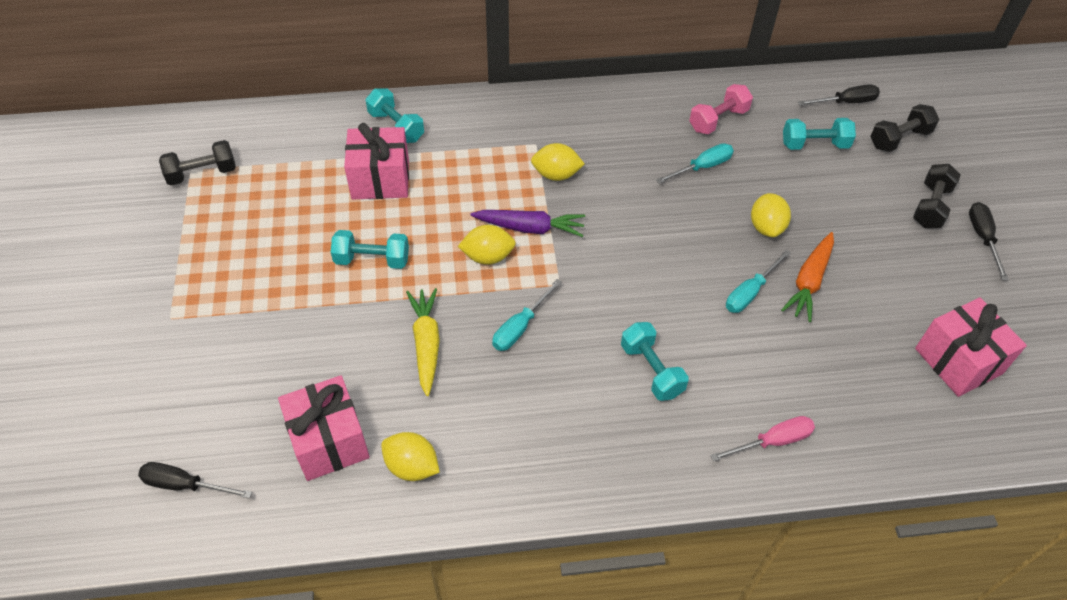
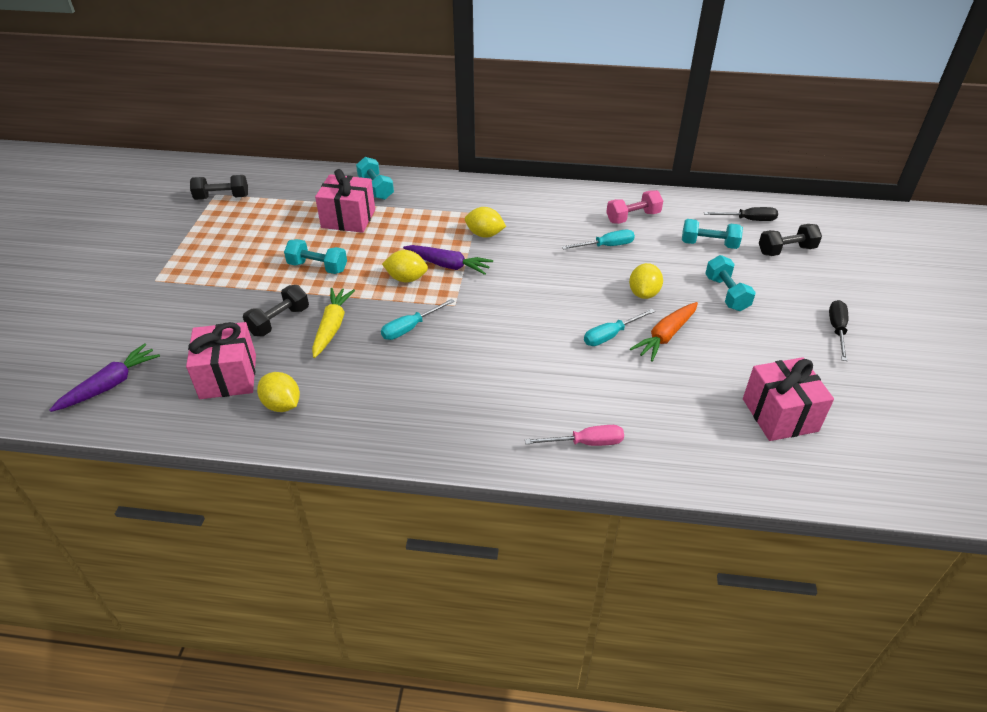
camera: 15 degrees right, 10 degrees down
(185, 485) = (110, 385): black screwdriver -> purple carrot
(651, 370) = (503, 374): turquoise dumbbell -> turquoise dumbbell (726, 294)
(930, 206) = (797, 301): black dumbbell -> black dumbbell (279, 321)

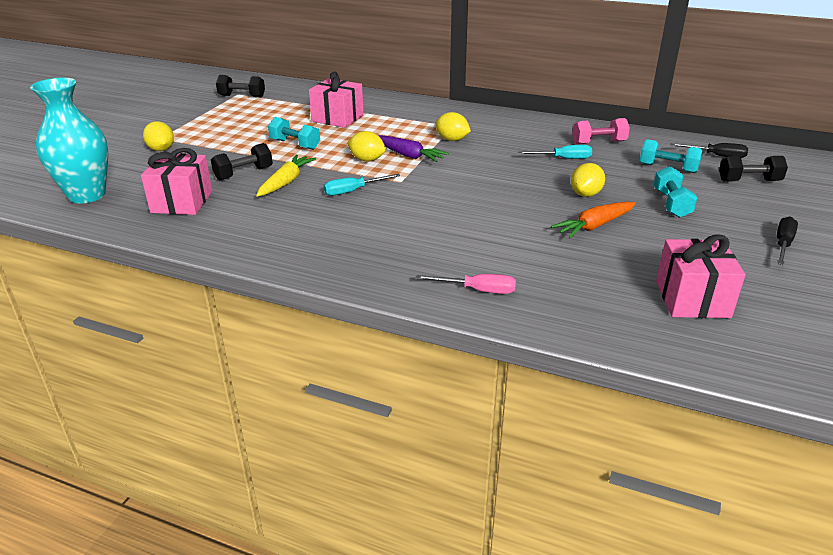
camera: 15 degrees right, 10 degrees down
(110, 385) = (87, 195): purple carrot -> turquoise vase
(282, 405) = (215, 225): yellow lemon -> yellow lemon (161, 149)
(376, 188) = (371, 102): turquoise dumbbell -> none
(610, 335) = (539, 219): turquoise screwdriver -> none

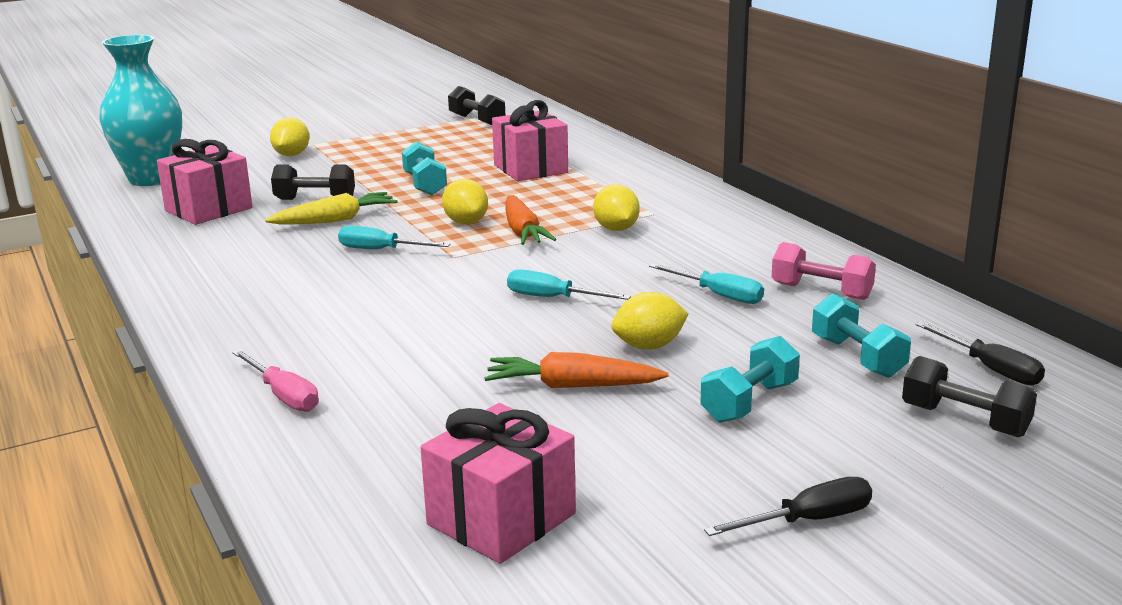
camera: 40 degrees right, 10 degrees down
(408, 155) = (523, 231): purple carrot -> orange carrot
(497, 186) = (553, 298): none -> turquoise screwdriver

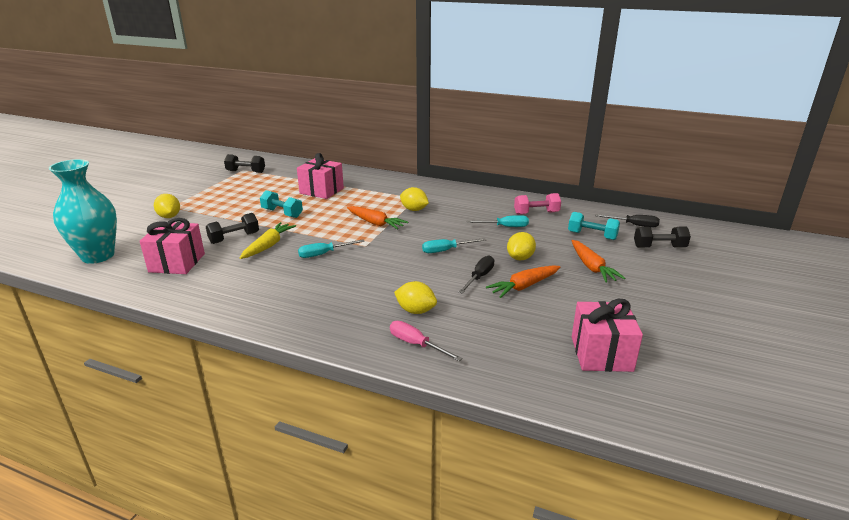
camera: 40 degrees left, 5 degrees up
(283, 396) = (416, 344): pink screwdriver -> pink screwdriver turned 150 degrees counterclockwise
(466, 222) = (340, 226): yellow lemon -> yellow lemon (415, 311)
(749, 402) = (592, 267): turquoise dumbbell -> orange carrot
(808, 521) = (684, 304): black screwdriver -> black screwdriver (479, 277)

